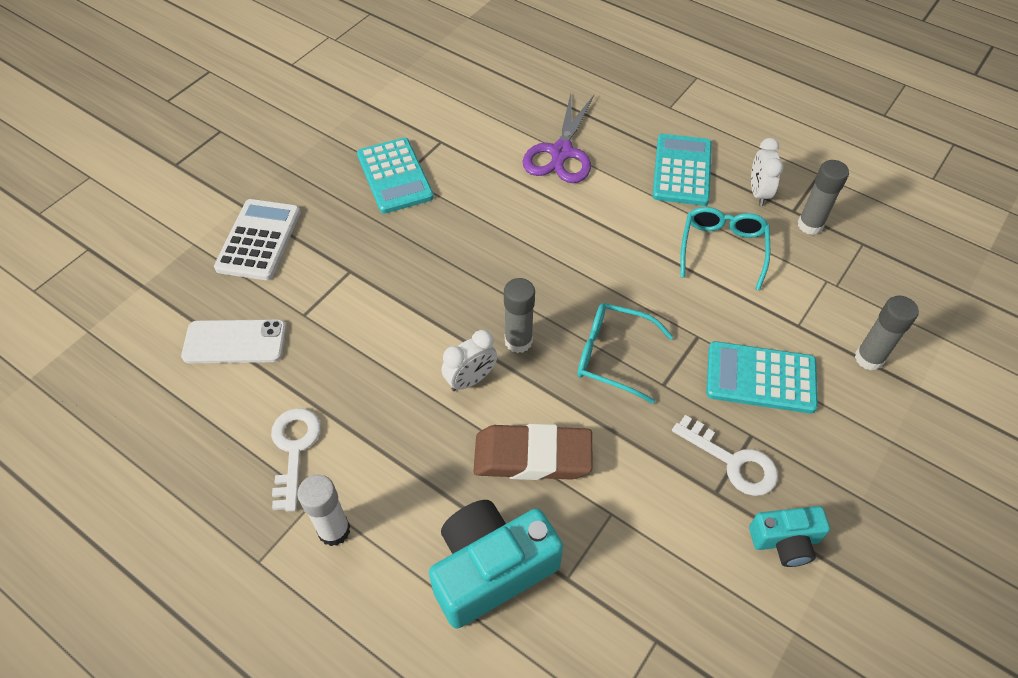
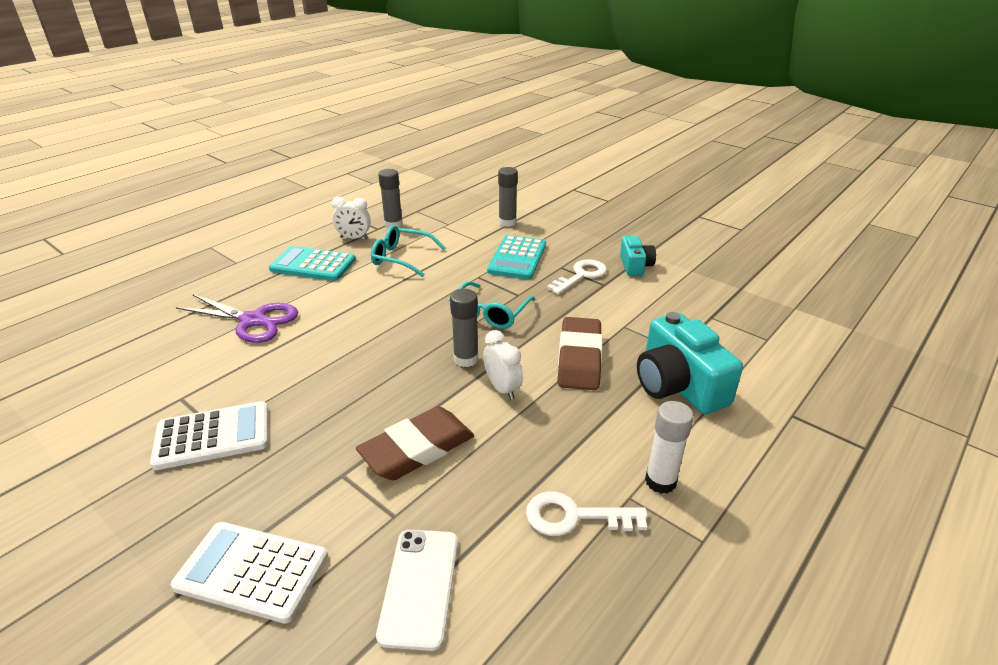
camera: 85 degrees left, 20 degrees down
(380, 318) = (417, 449): none -> brown eraser
(395, 176) = (213, 436): turquoise calculator -> white calculator

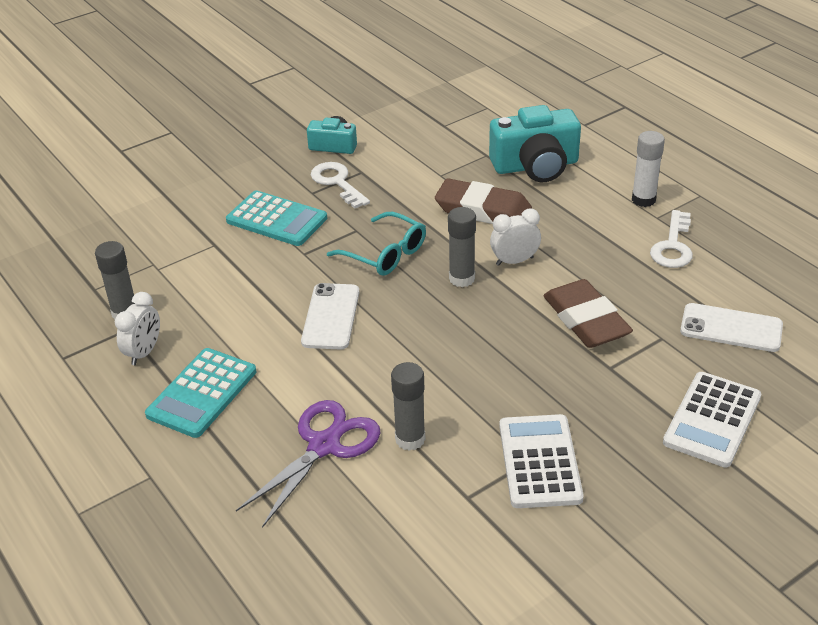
camera: 75 degrees left, 5 degrees up
(401, 258) = (226, 310): turquoise glasses -> none
(401, 300) = (330, 316): none -> white phone
(507, 222) = (181, 215): grey glue stick -> grey glue stick (410, 439)

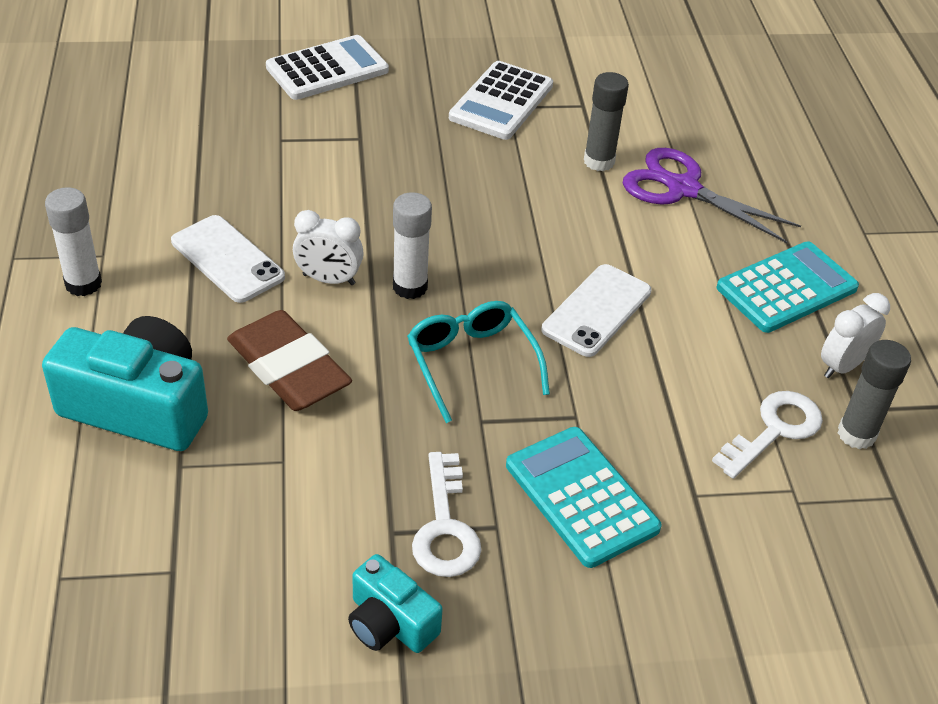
camera: 155 degrees left, 5 degrees up
(324, 446) = (683, 189): purple scissors -> purple scissors turned 60 degrees clockwise
(462, 278) = (410, 287): grey glue stick -> white glue stick
(586, 320) = (330, 185): brown eraser -> none
(673, 246) = (138, 214): white key -> white key (774, 430)
(731, 328) = (208, 119): white phone -> white phone (227, 259)

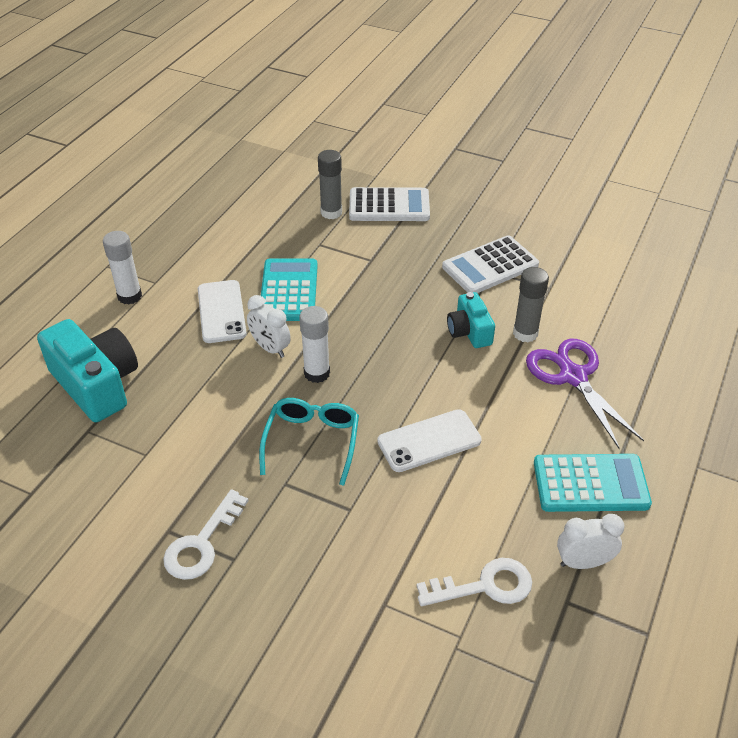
camera: 35 degrees right, 0 degrees up
(288, 368) = (197, 397): brown eraser -> none
(390, 623) = (117, 588): turquoise camera -> turquoise camera (469, 331)
(581, 497) = (304, 566): turquoise calculator -> turquoise calculator (289, 290)
(856, 434) = (547, 620): grey glue stick -> grey glue stick (331, 212)

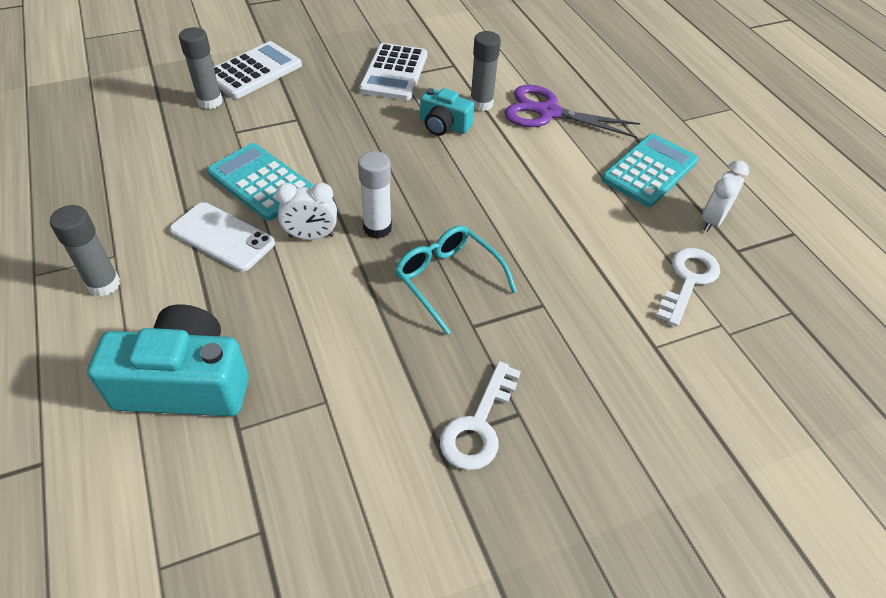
camera: 50 degrees left, 5 degrees up
(129, 296) = (104, 284): white glue stick -> grey glue stick
(202, 543) = (478, 425): white key -> white key turned 45 degrees clockwise
(429, 441) = (524, 216): white phone -> none

